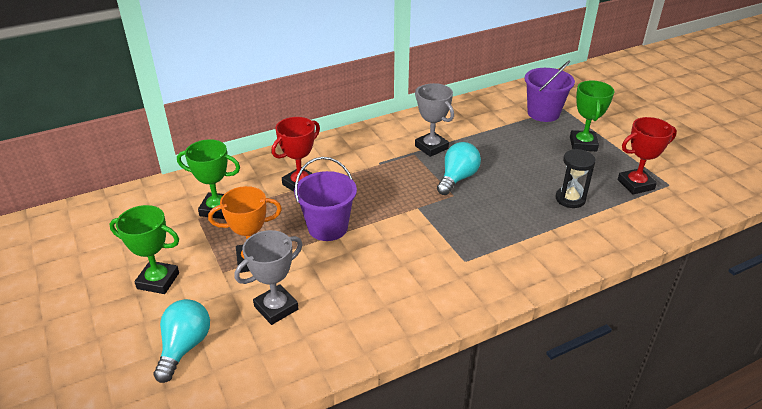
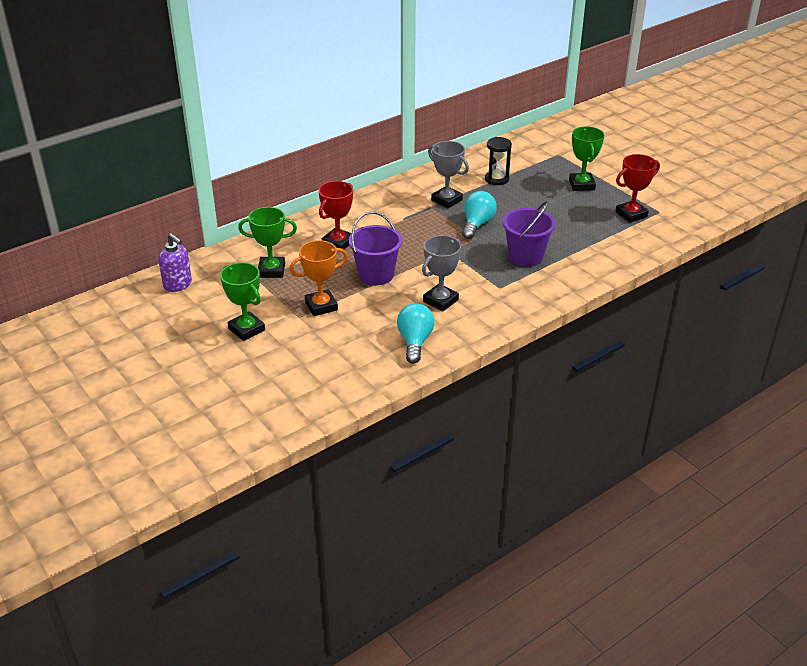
camera: 10 degrees left, 0 degrees up
(112, 214) = (178, 284): none -> purple soap dispenser
(158, 281) = (246, 329): green trophy -> green trophy turned 45 degrees clockwise
(184, 347) = (292, 371): turquoise light bulb -> turquoise light bulb (415, 342)
(276, 308) = (355, 337): grey trophy -> grey trophy (440, 301)
(543, 113) = (541, 160): purple bucket -> purple bucket (525, 257)
(570, 199) = (577, 231): black hourglass -> black hourglass (496, 179)

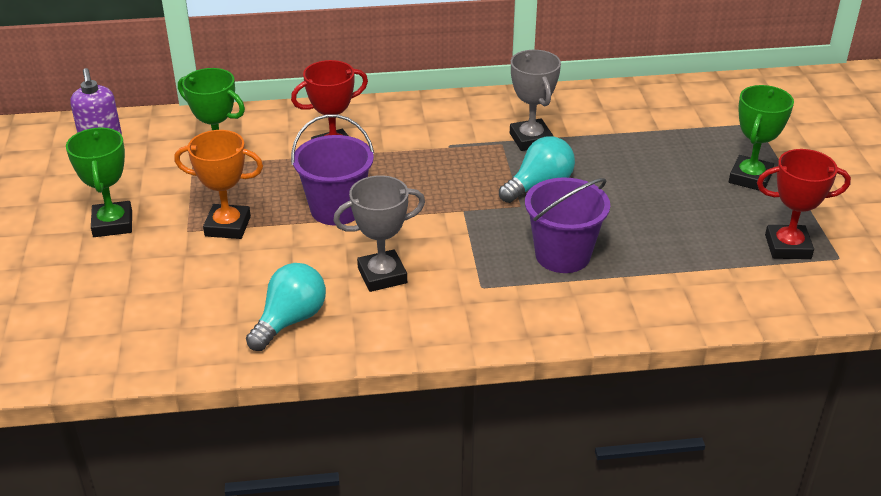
camera: 30 degrees right, 0 degrees up
(496, 179) = (630, 132): black hourglass -> none

